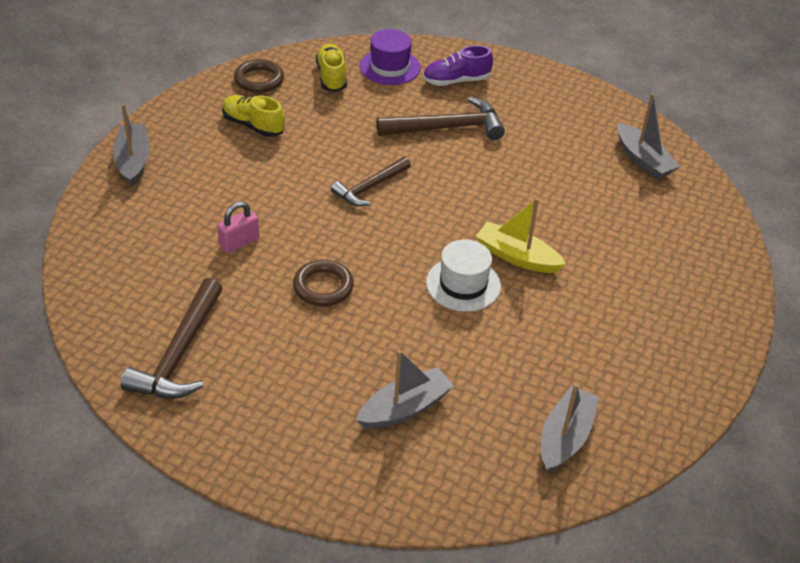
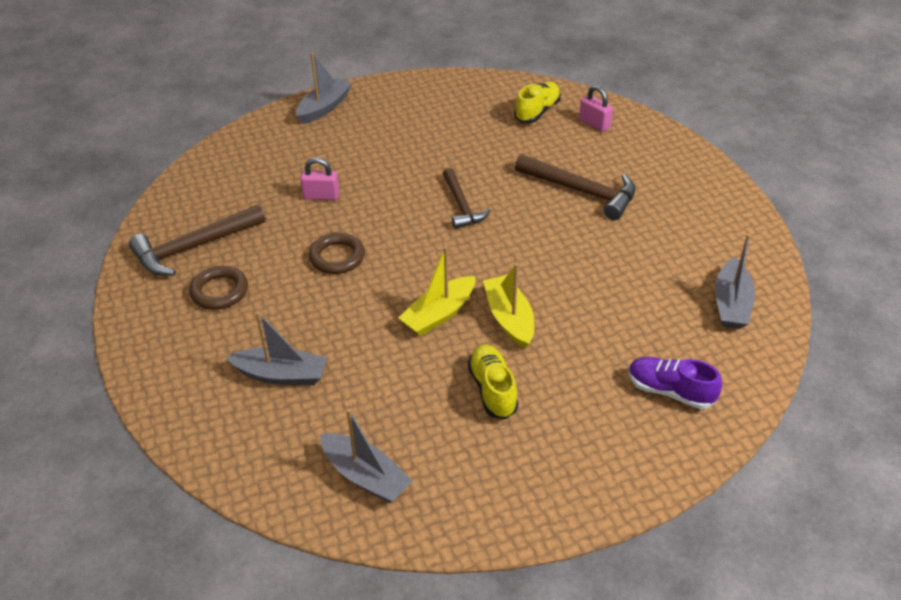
camera: 45 degrees right, 0 degrees up
(253, 125) = (434, 120): yellow shoe -> yellow shoe (492, 389)
(259, 80) = (479, 90): brown ring -> brown ring (219, 291)
(370, 187) = (461, 205): brown hammer -> brown hammer turned 105 degrees counterclockwise
(390, 67) = (594, 124): purple hat -> pink padlock
(456, 81) = (638, 159): purple shoe -> purple shoe (670, 391)
(463, 284) = (439, 314): white hat -> yellow boat
(565, 437) = (365, 476): grey boat -> grey boat turned 60 degrees clockwise

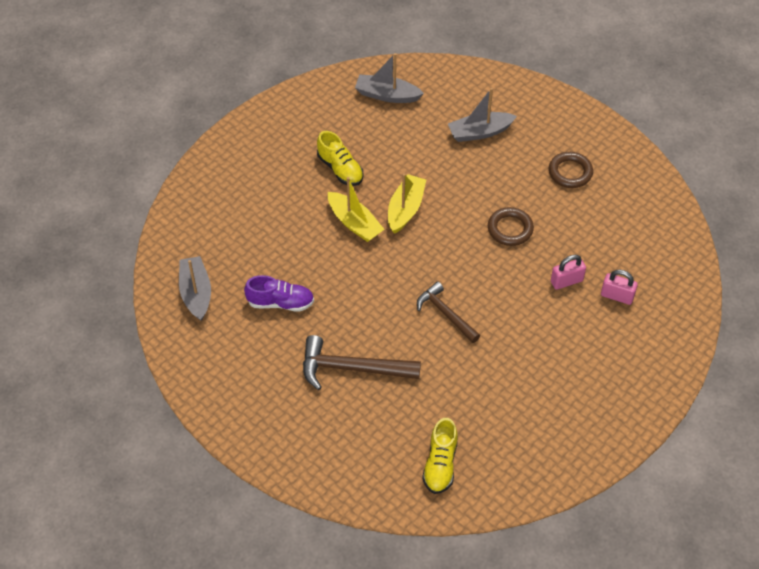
camera: 155 degrees right, 10 degrees up
(194, 247) = (621, 199): brown hammer -> none
(324, 107) = (648, 388): grey boat -> none
(594, 124) = (376, 467): pink padlock -> pink padlock (617, 296)
(670, 391) = (224, 207): purple shoe -> purple shoe (280, 303)

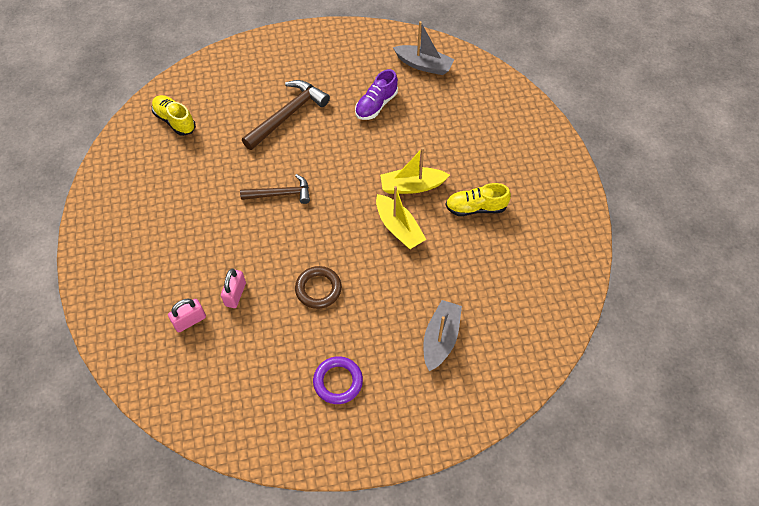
camera: 125 degrees right, 5 degrees up
(387, 95) = (539, 292): grey boat -> none
(570, 172) = (338, 381): brown ring -> purple ring

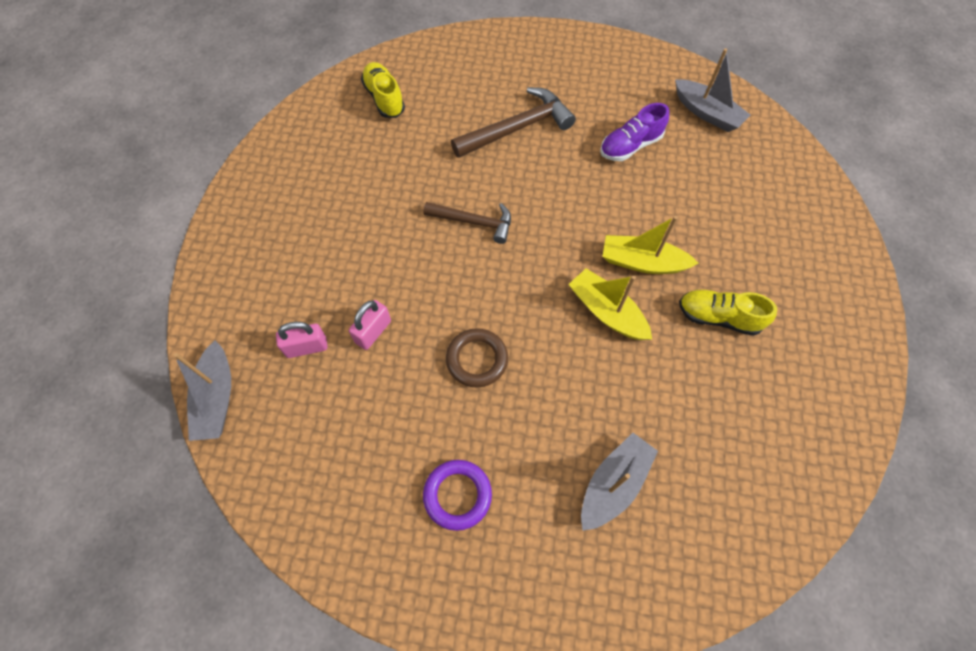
camera: 20 degrees right, 5 degrees up
(136, 377) = (217, 398): none -> grey boat
(398, 228) = (607, 312): yellow boat -> yellow boat turned 150 degrees clockwise

